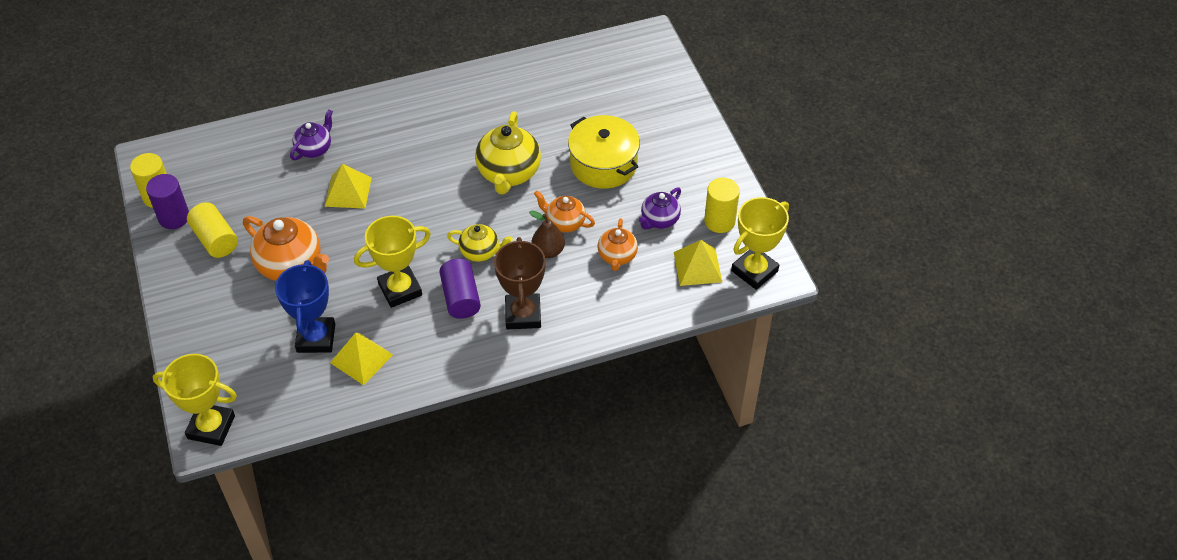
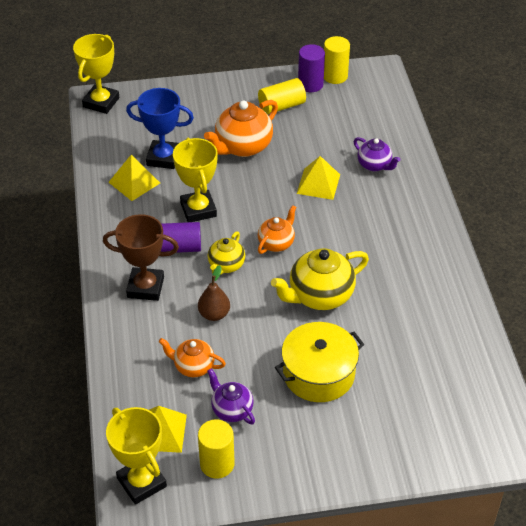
camera: 100 degrees right, 5 degrees down
(508, 173) = (320, 296): yellow teapot -> yellow teapot turned 45 degrees counterclockwise
(564, 223) = (246, 331): orange teapot -> orange teapot (276, 243)

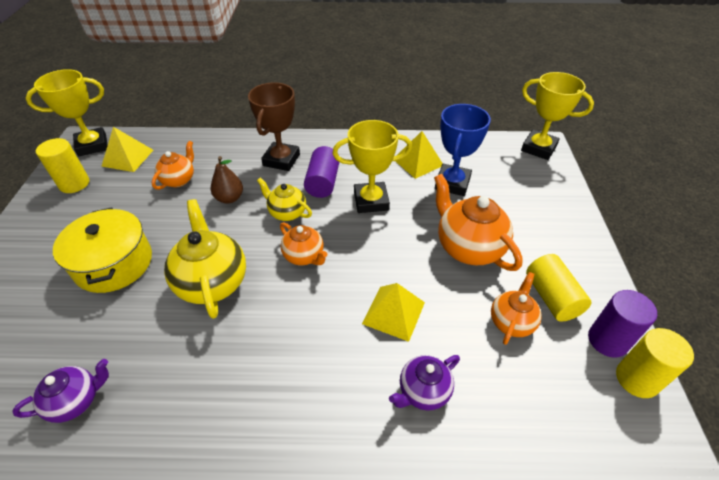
camera: 100 degrees right, 0 degrees up
(231, 410) = (118, 198): purple teapot -> purple teapot (76, 400)
(308, 125) = (511, 321): none -> orange teapot

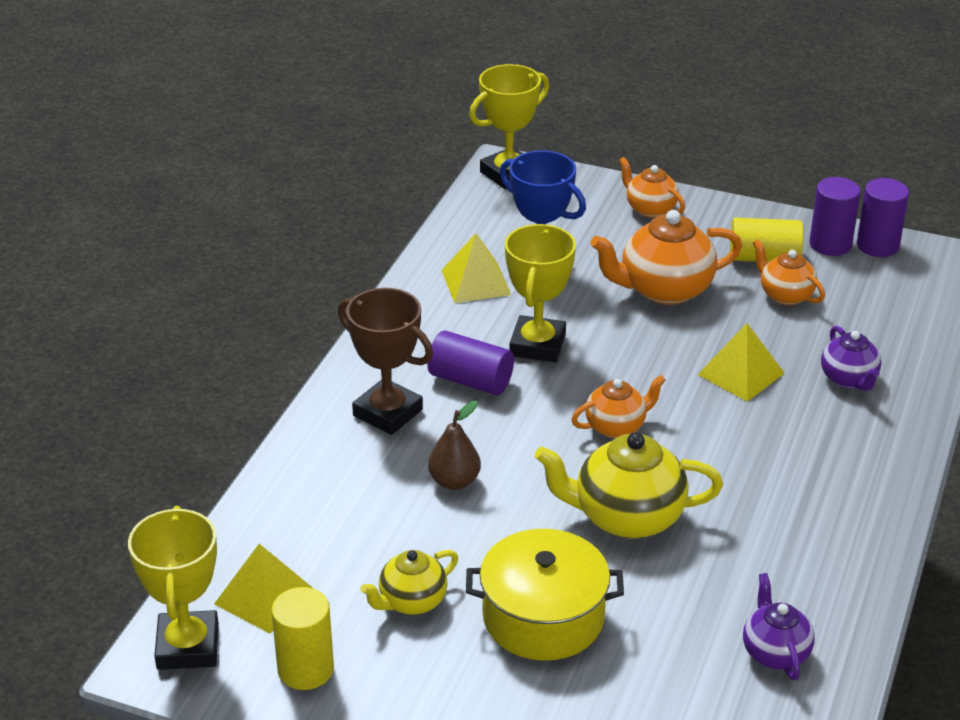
camera: 70 degrees left, 10 degrees down
(179, 180) = (372, 534): orange teapot -> orange teapot (650, 209)
(287, 213) = (520, 428): yellow teapot -> yellow teapot (411, 601)
(637, 379) = (877, 245): yellow cylinder -> purple cylinder

